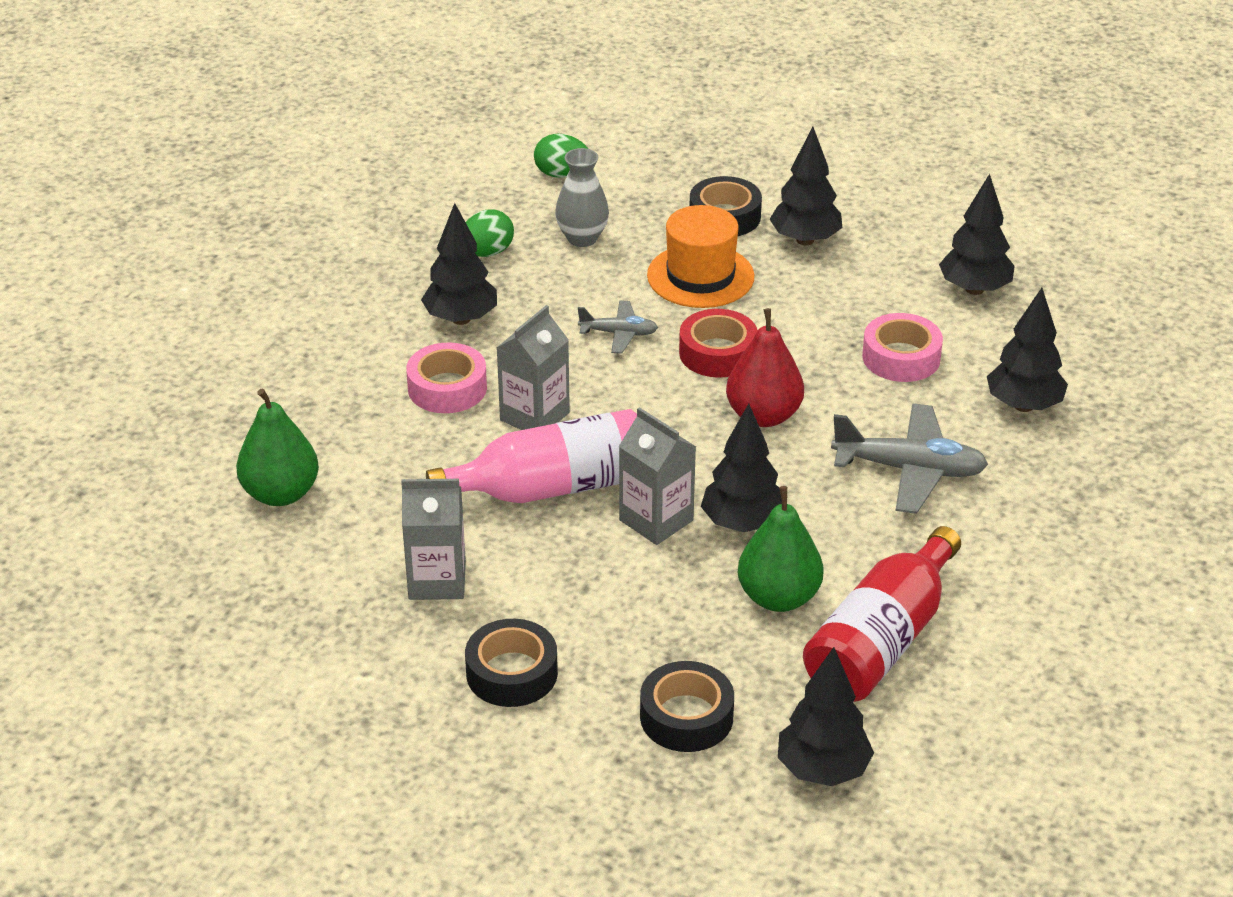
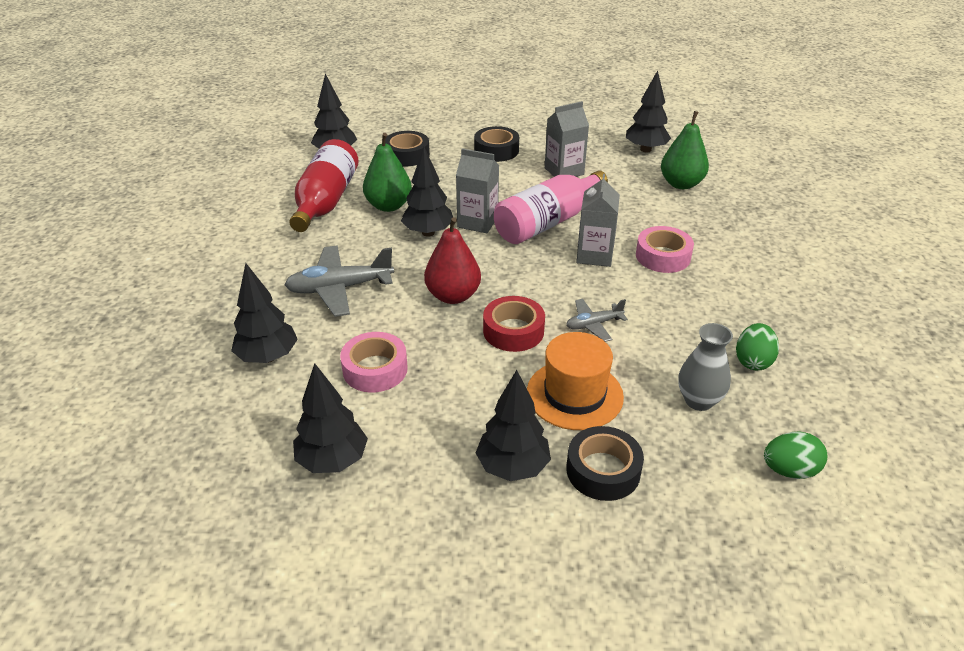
camera: 155 degrees right, 0 degrees up
(461, 319) = (707, 302): black tree -> black tree (645, 149)

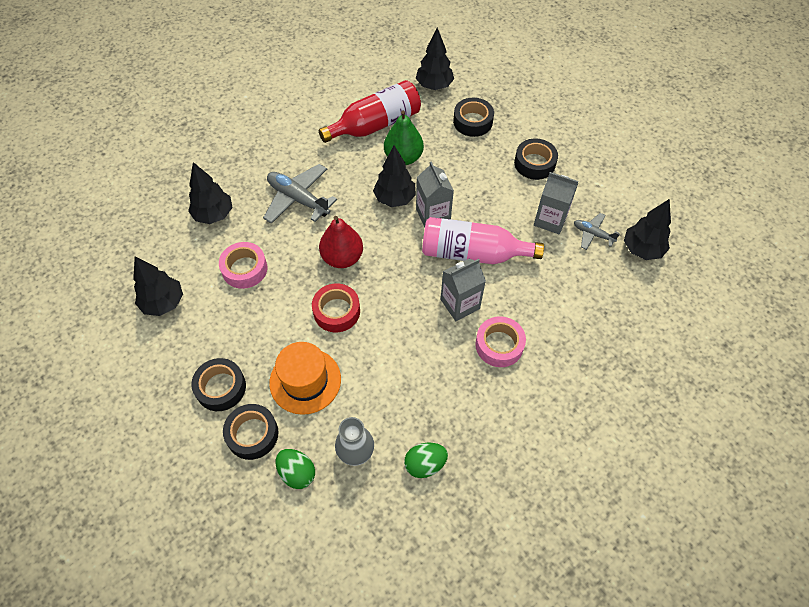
camera: 50 degrees right, 20 degrees up
(512, 467) = (221, 387): black tree -> black tape
(593, 324) = (381, 350): grey plane -> grey plane (593, 234)
(681, 184) = (614, 302): green pear -> none
(789, 470) = (331, 537): green egg -> green egg (297, 473)

